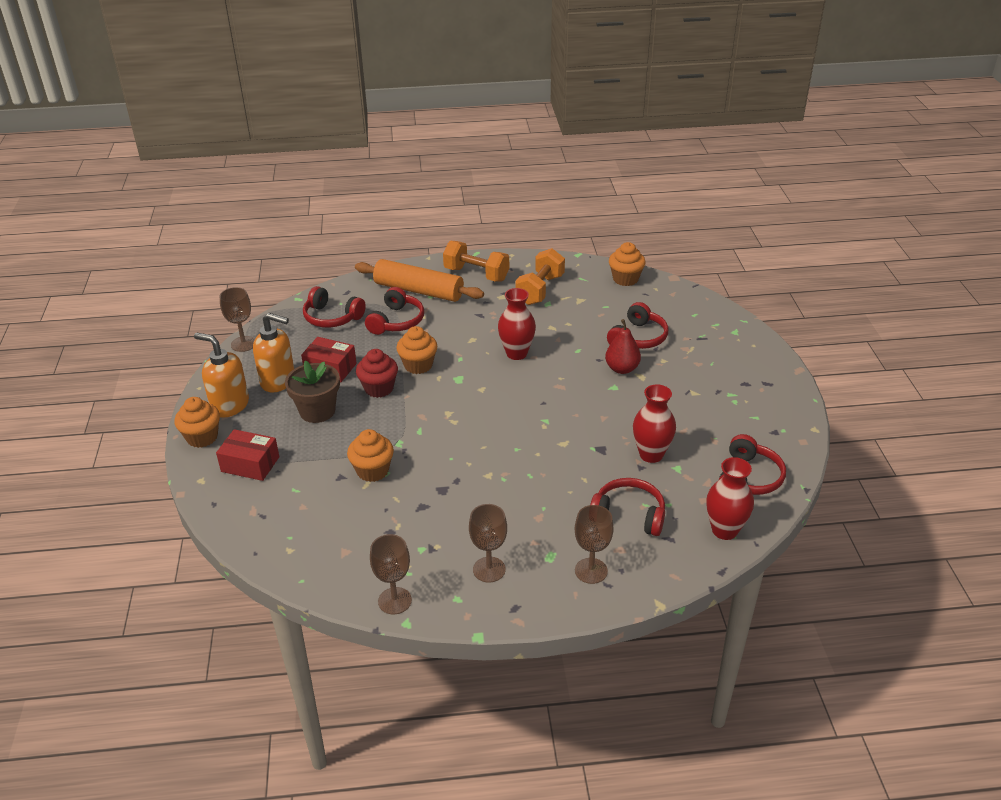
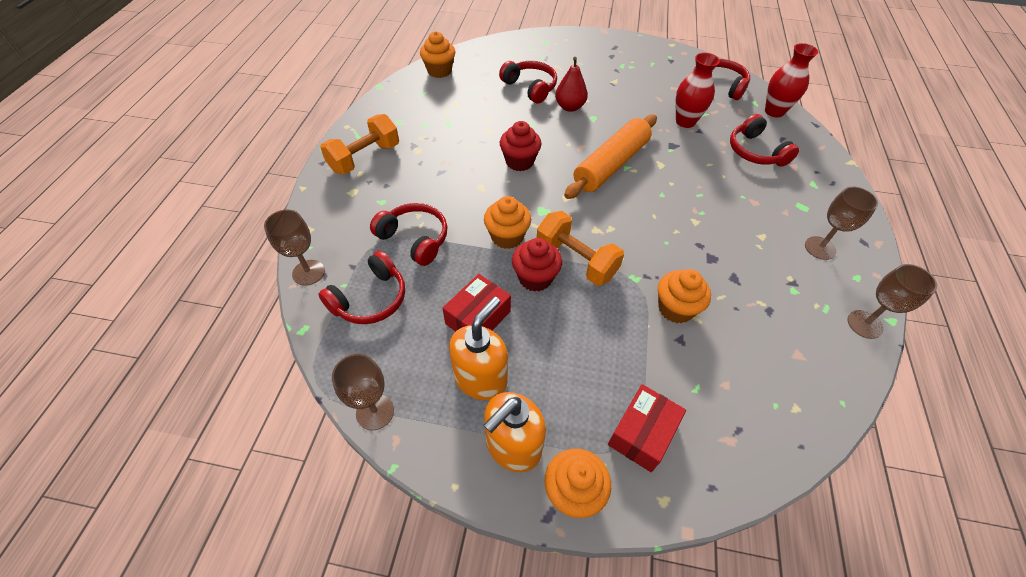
camera: 75 degrees left, 15 degrees up
(317, 411) = (557, 344): brown flower pot -> none
(418, 291) = (365, 209): orange rolling pin -> orange rolling pin (611, 165)
(516, 353) = (519, 162): red vase -> red cupcake
(540, 290) = (423, 122): orange dumbbell -> orange dumbbell (576, 260)
(591, 571) = (818, 187): brown goblet -> brown goblet (308, 272)
(628, 515) = (755, 152): red headphones -> red headphones turned 60 degrees counterclockwise

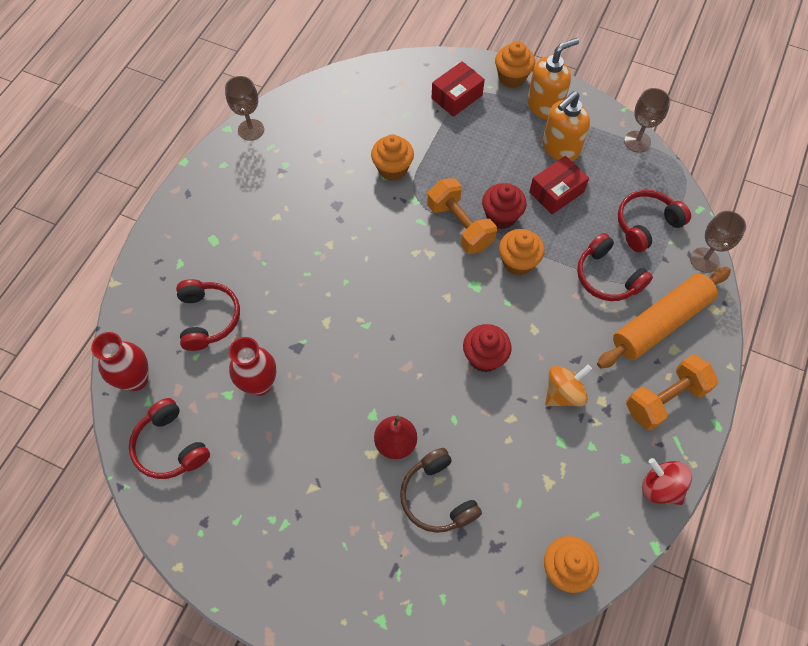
camera: 165 degrees left, 10 degrees up
(373, 111) = (660, 487): none -> red spinning top
(449, 150) = (564, 393): none -> orange spinning top
(530, 87) = (438, 497): red headphones -> brown headphones
(611, 165) = (382, 331): orange rolling pin -> orange rolling pin (660, 322)
(820, 248) = (233, 195): brown goblet -> none

